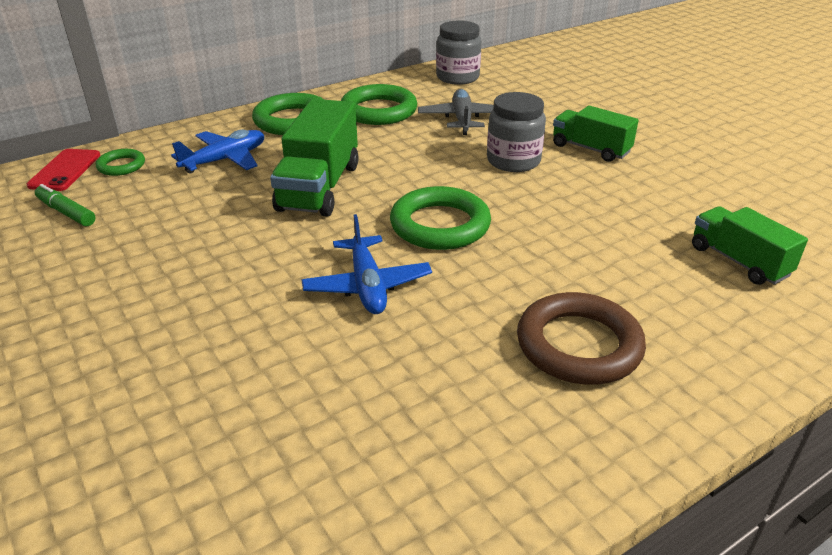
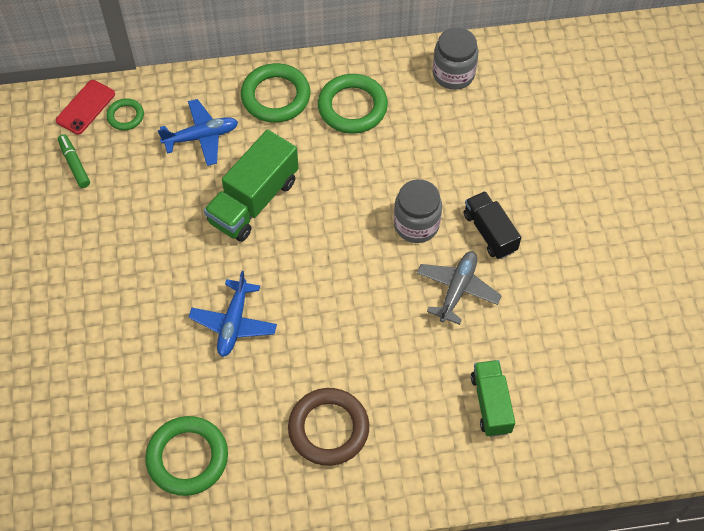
camera: 25 degrees right, 25 degrees up
(440, 225) = (314, 281): green ring -> green ring (187, 458)
(462, 119) = (414, 147): grey plane -> grey plane (457, 289)
(590, 149) = (489, 232): green truck -> black truck

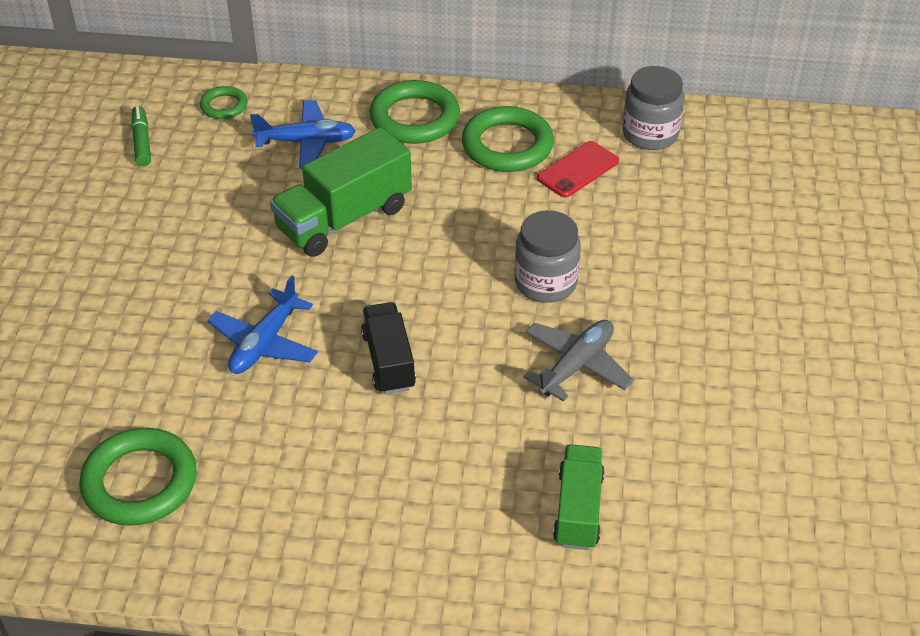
camera: 15 degrees right, 15 degrees down
(85, 107) = (180, 89): red phone -> red phone (578, 170)
(328, 429) = (341, 490): brown ring -> none
(489, 232) = (642, 310): black truck -> black truck (388, 361)

